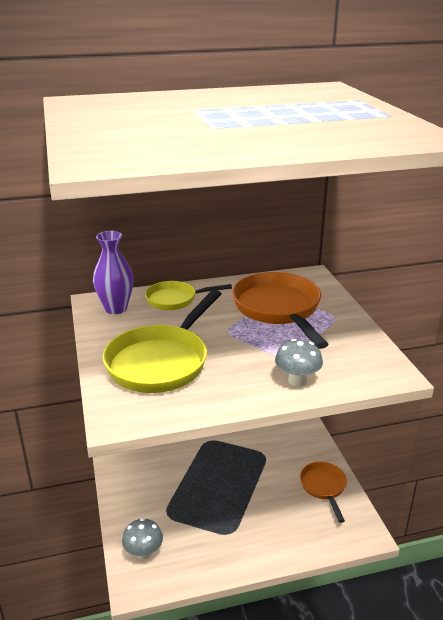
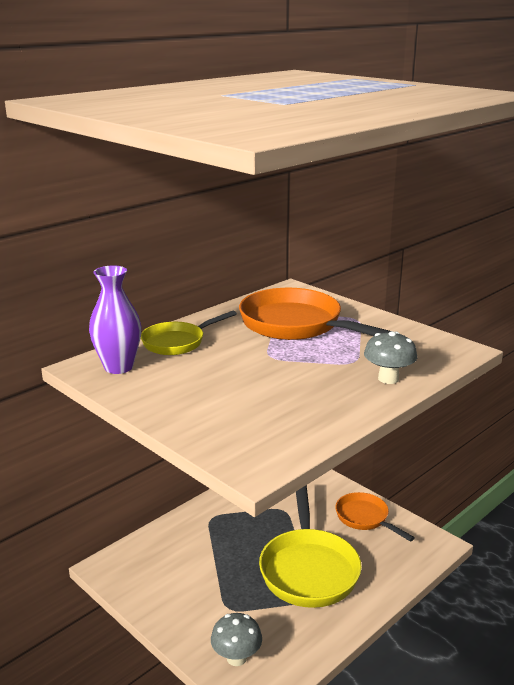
camera: 30 degrees left, 5 degrees down
(161, 361) = (235, 401): yellow pan -> yellow pan (308, 569)

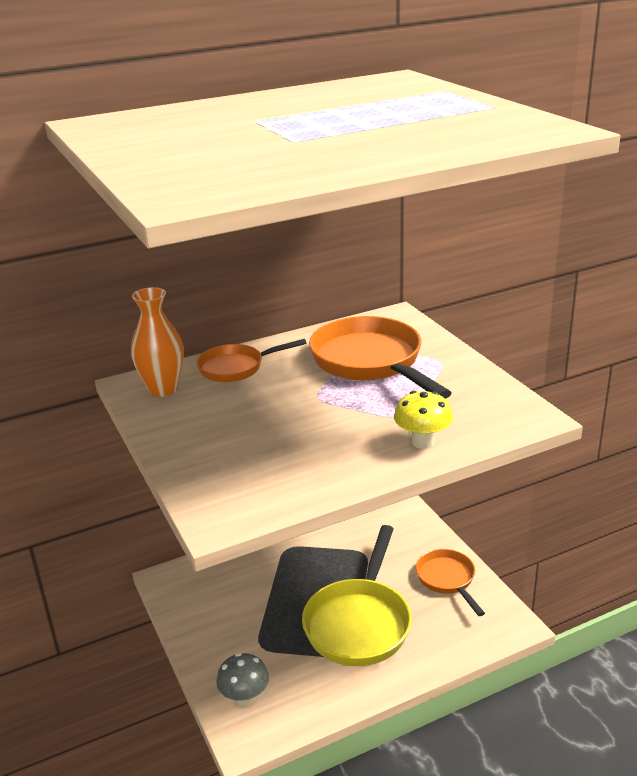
camera: 20 degrees right, 5 degrees up
(118, 367) = (163, 389): purple vase -> orange vase
(177, 342) = (236, 368): yellow pan -> orange pan
(388, 379) = (422, 442): grey mushroom -> yellow mushroom

